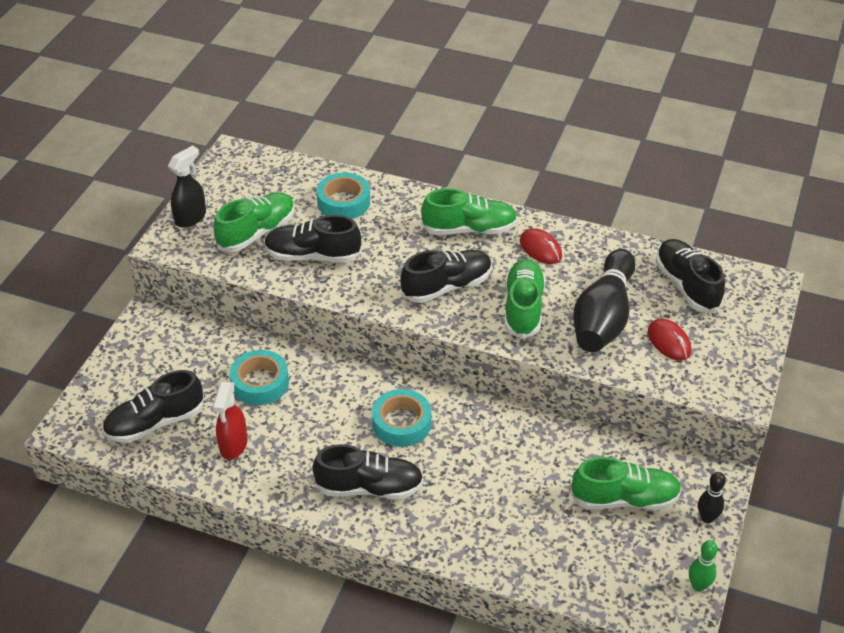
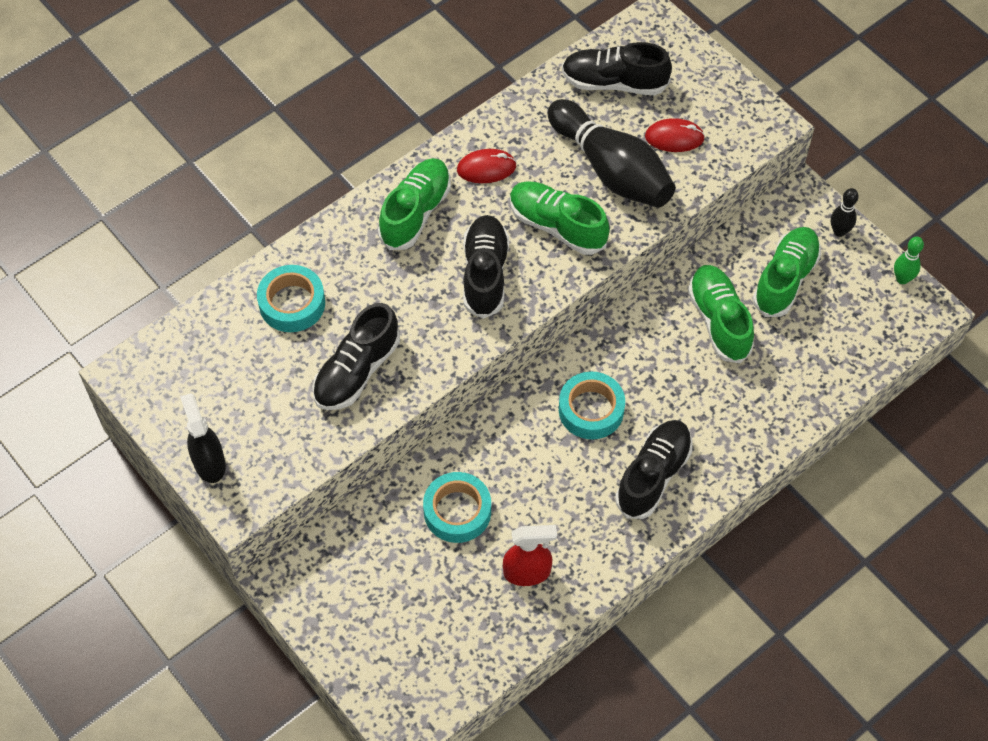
camera: 60 degrees left, 15 degrees up
(155, 422) = (450, 634): black shoe -> none
(233, 445) = (527, 572): red spray bottle -> red spray bottle turned 45 degrees counterclockwise
(257, 232) = (281, 408): green shoe -> green shoe (719, 321)

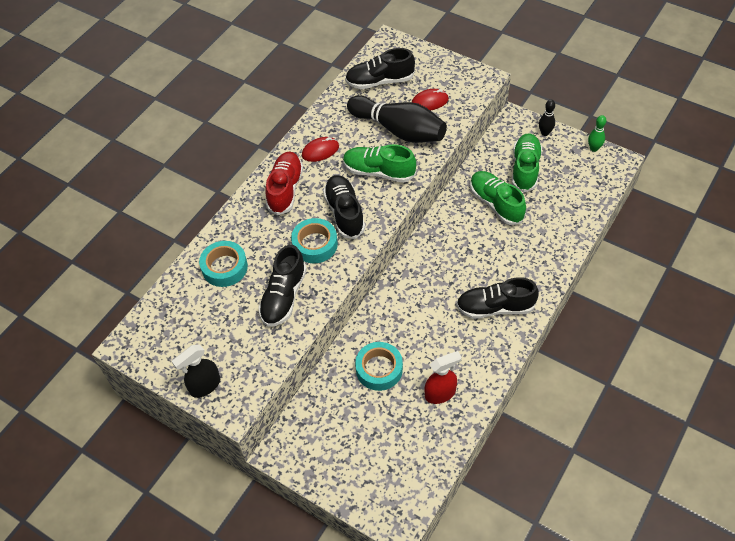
camera: 15 degrees left, 5 degrees down
(209, 463) = (204, 386): black spray bottle -> black spray bottle turned 90 degrees counterclockwise
(415, 212) = (285, 189): green shoe -> red shoe
(591, 410) = (439, 280): turquoise tape -> turquoise tape (315, 244)
(653, 475) = (495, 307): black shoe -> black shoe turned 105 degrees counterclockwise

